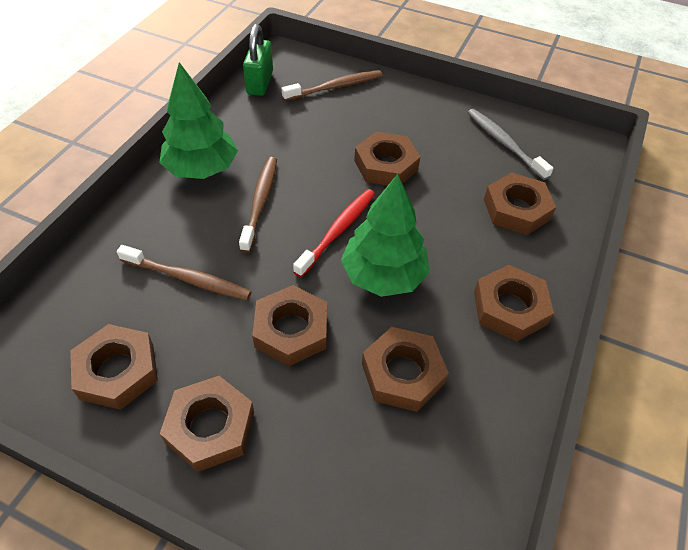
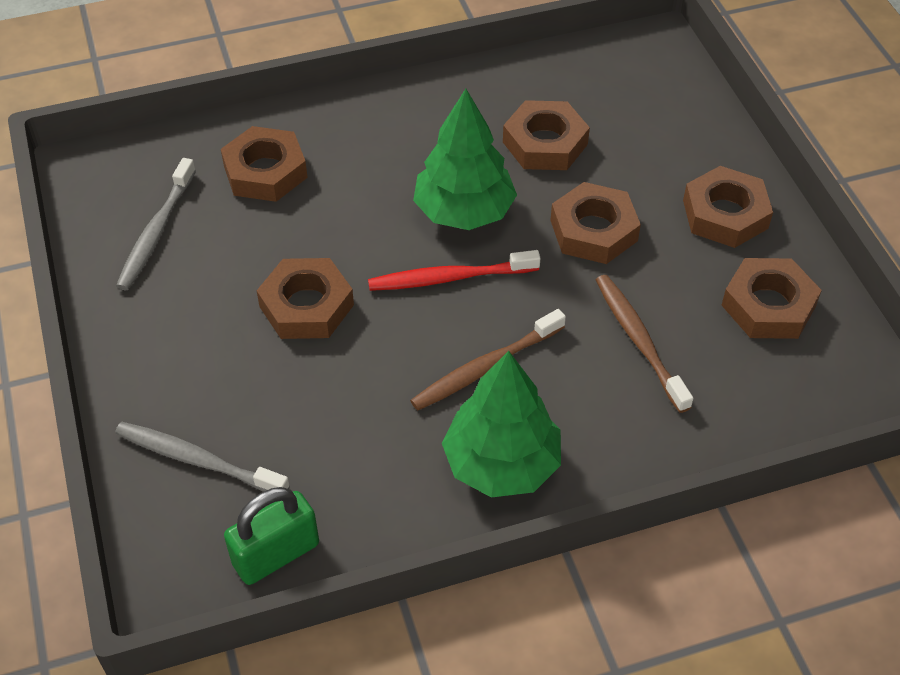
camera: 130 degrees left, 0 degrees up
(335, 87) = (198, 460): brown toothbrush -> grey toothbrush
(510, 308) = (402, 118): brown nut -> none

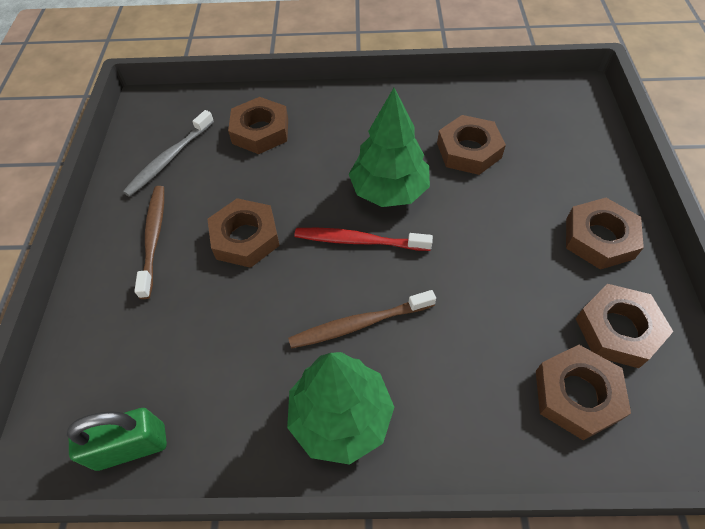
camera: 20 degrees right, 5 degrees up
(198, 460) = (114, 344): grey toothbrush -> none
(593, 230) = (485, 228): brown nut -> brown nut (577, 395)
(639, 341) = (494, 334): brown toothbrush -> brown toothbrush (154, 238)

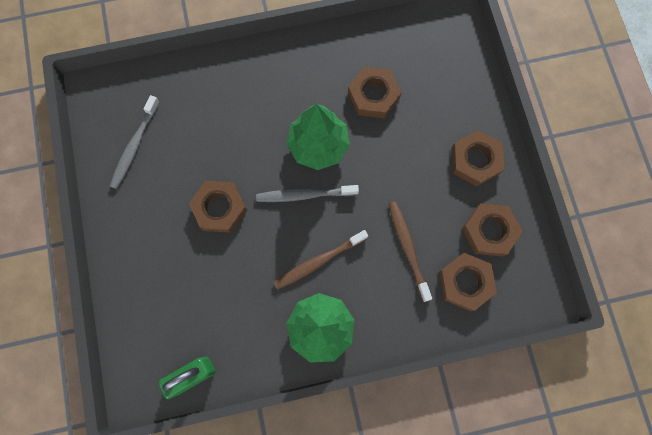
camera: 15 degrees left, 20 degrees up
(154, 238) = (150, 222): brown toothbrush -> brown toothbrush (408, 249)
(260, 131) = (201, 104): brown nut -> none
(359, 241) = (305, 195): red toothbrush -> grey toothbrush

